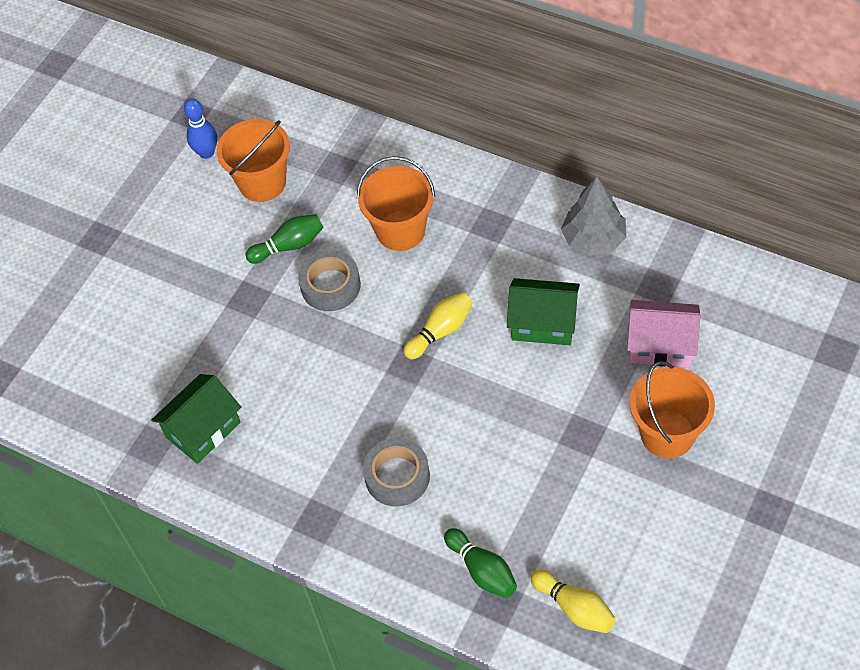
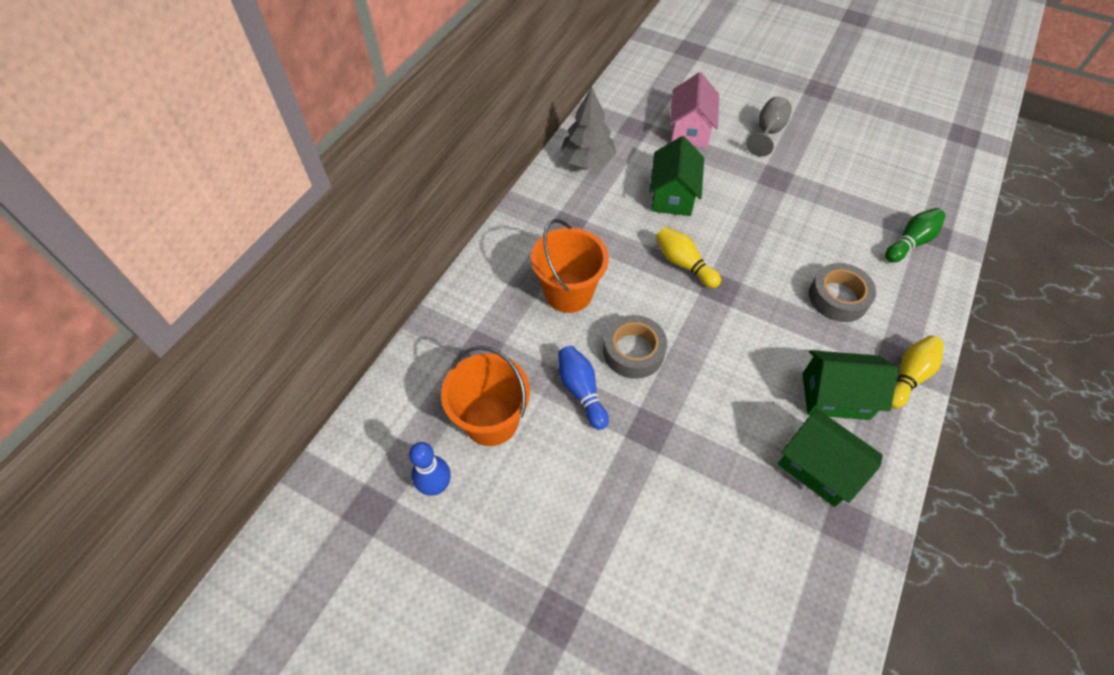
camera: 95 degrees left, 0 degrees up
(276, 455) = (835, 396): none -> green house
(289, 246) = (581, 391): green bowling pin -> blue bowling pin
(575, 608) = (924, 190): yellow bowling pin -> yellow bowling pin (908, 376)
(667, 434) = (767, 132): orange bucket -> grey goblet

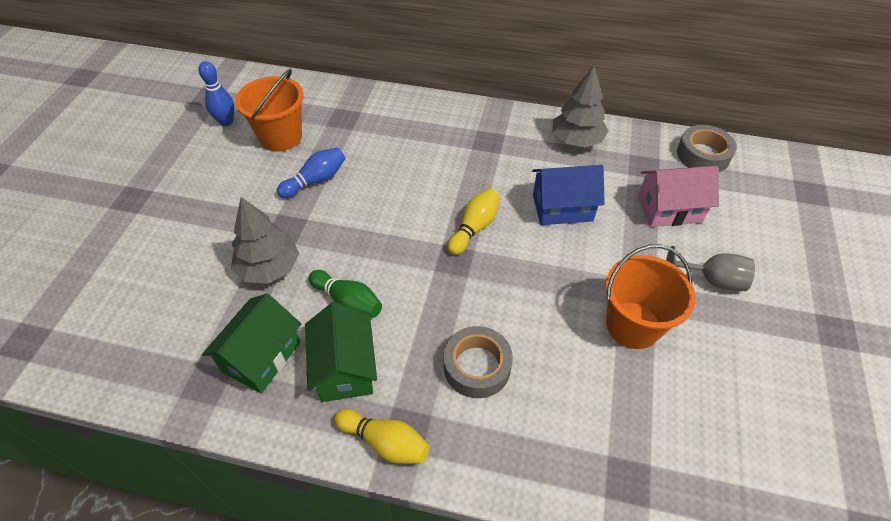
camera: 75 degrees right, 5 degrees down
(568, 293) = (412, 156): orange bucket -> orange bucket (633, 325)
(633, 351) = (362, 206): grey tape -> grey tape (703, 155)
(672, 195) = (562, 208): green house -> blue house
(705, 451) = (269, 268): none -> grey tree
(910, 242) = (598, 448): green bowling pin -> green bowling pin (348, 302)

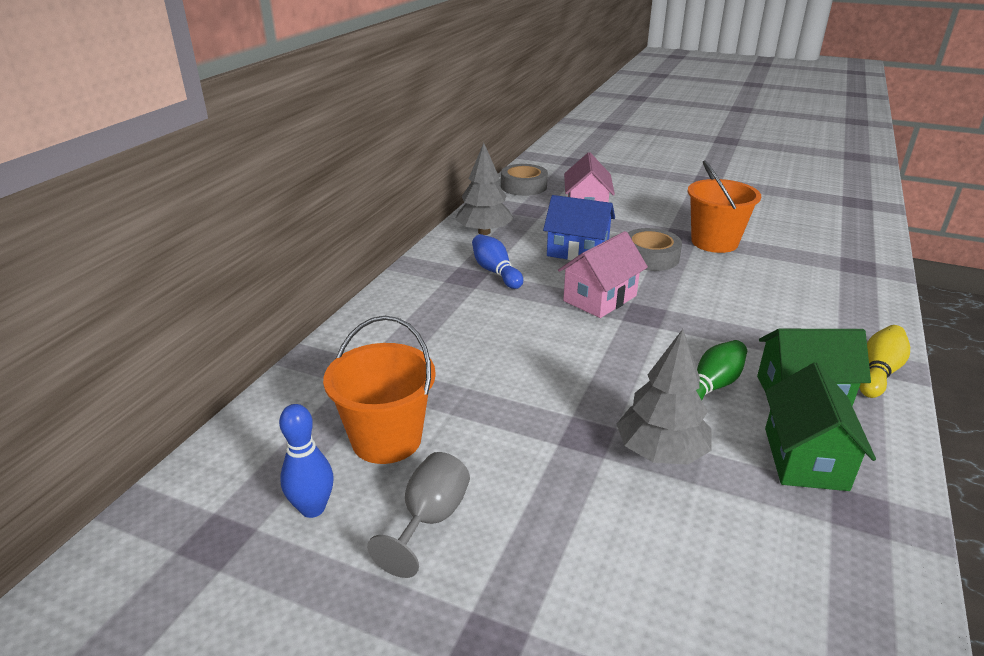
camera: 80 degrees left, 20 degrees down
(262, 357) = (805, 458): green house -> green house turned 60 degrees clockwise
(316, 180) = (498, 406): blue bowling pin -> blue bowling pin (495, 272)
(474, 228) = (600, 298): yellow bowling pin -> pink house
(477, 366) = (776, 315): grey tape -> grey tape (650, 257)
(562, 208) = (577, 251): blue house -> blue house turned 75 degrees counterclockwise
(712, 280) = (665, 207): grey goblet -> grey goblet (430, 519)

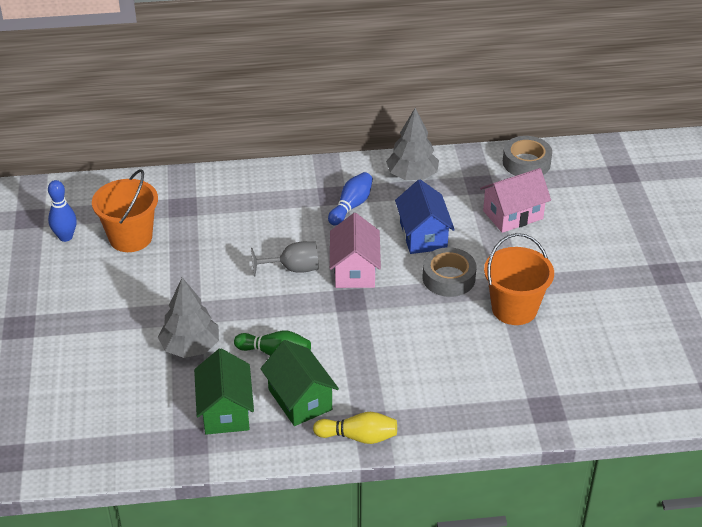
camera: 60 degrees right, 10 degrees up
(430, 519) = (82, 278): grey goblet -> grey goblet (293, 269)
(600, 298) = (354, 270): pink house -> pink house turned 75 degrees clockwise
(805, 458) = (225, 411): green house -> green house turned 75 degrees counterclockwise

